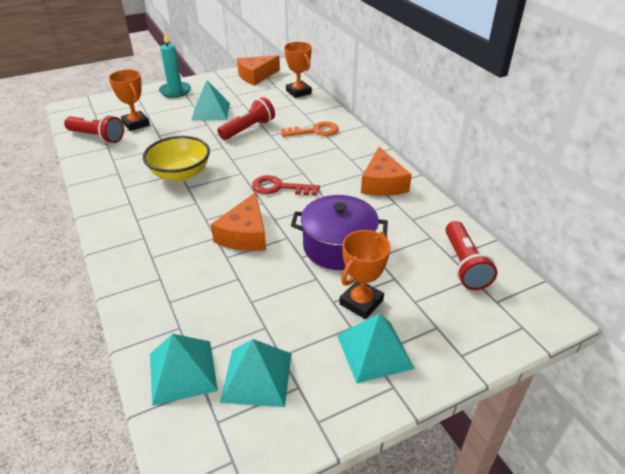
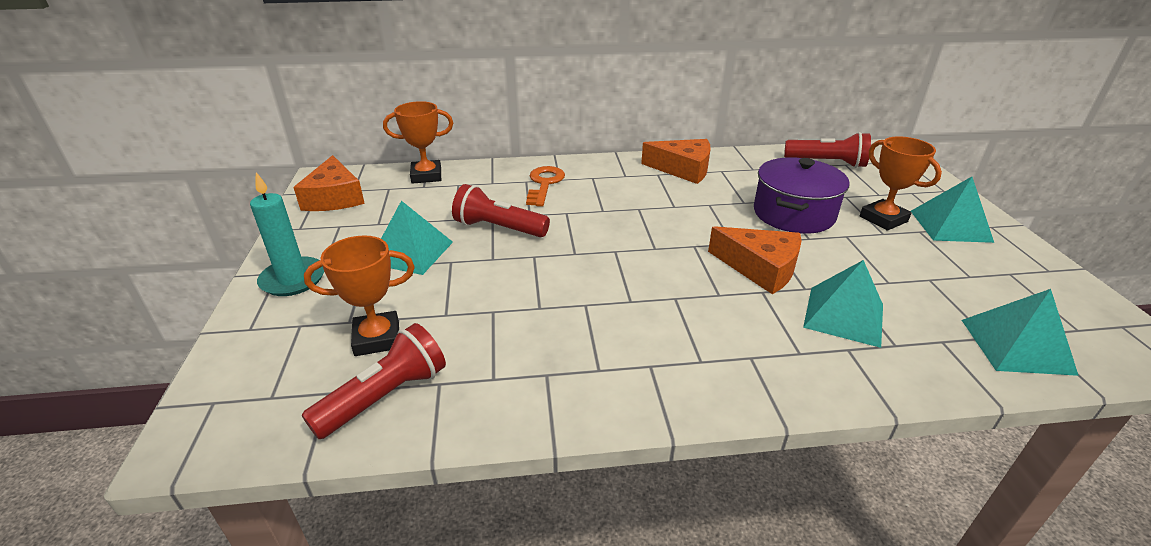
camera: 70 degrees left, 5 degrees down
(180, 174) = (589, 303): yellow bowl -> none
(248, 129) = (498, 228): red flashlight -> red flashlight turned 45 degrees counterclockwise
(257, 377) = (1006, 295): turquoise pyramid -> turquoise pyramid (844, 315)
(279, 187) = (665, 228): red key -> none

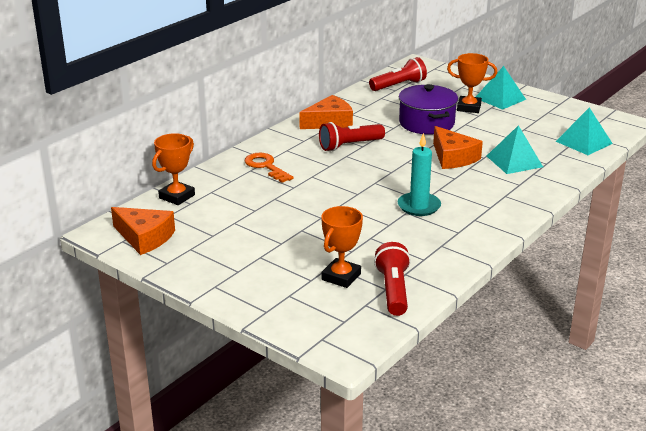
camera: 45 degrees left, 5 degrees down
(293, 279) = (233, 283): turquoise candle -> turquoise candle (419, 206)
(411, 252) = (269, 237): turquoise pyramid -> none
(498, 228) = (292, 202): red flashlight -> red flashlight (349, 145)
(760, 268) = (453, 157): orange cheese -> orange cheese turned 75 degrees clockwise

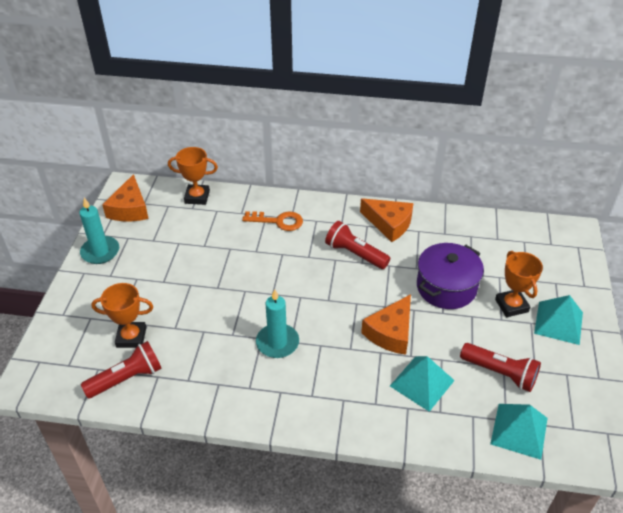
camera: 60 degrees right, 15 degrees up
(193, 269) = (100, 252): none -> turquoise candle
(266, 166) = (278, 221): orange key -> orange key turned 75 degrees clockwise
(399, 85) = (509, 237): red flashlight -> red flashlight (500, 373)

